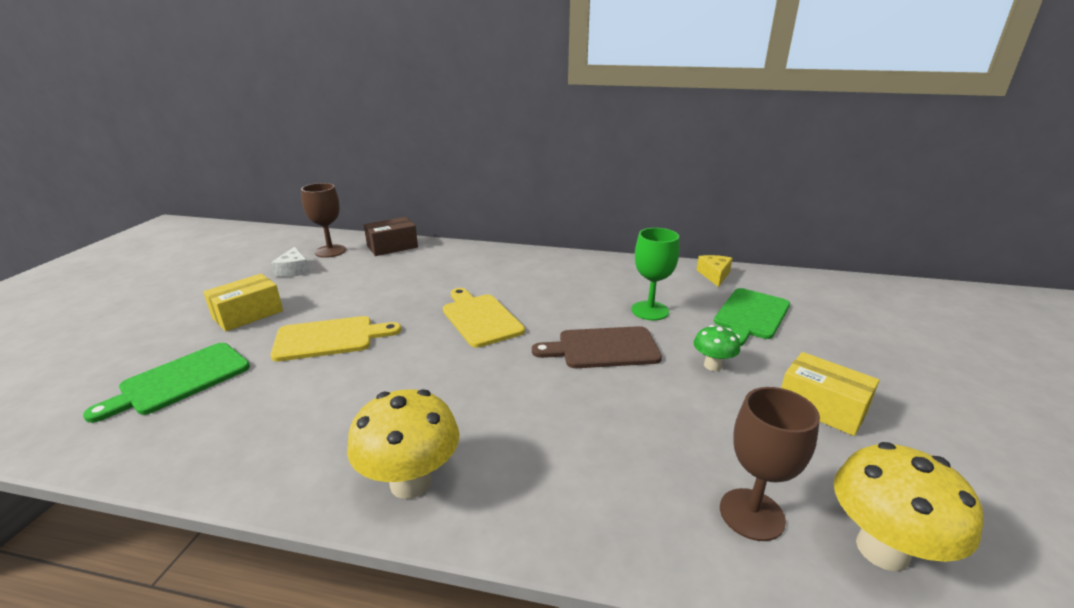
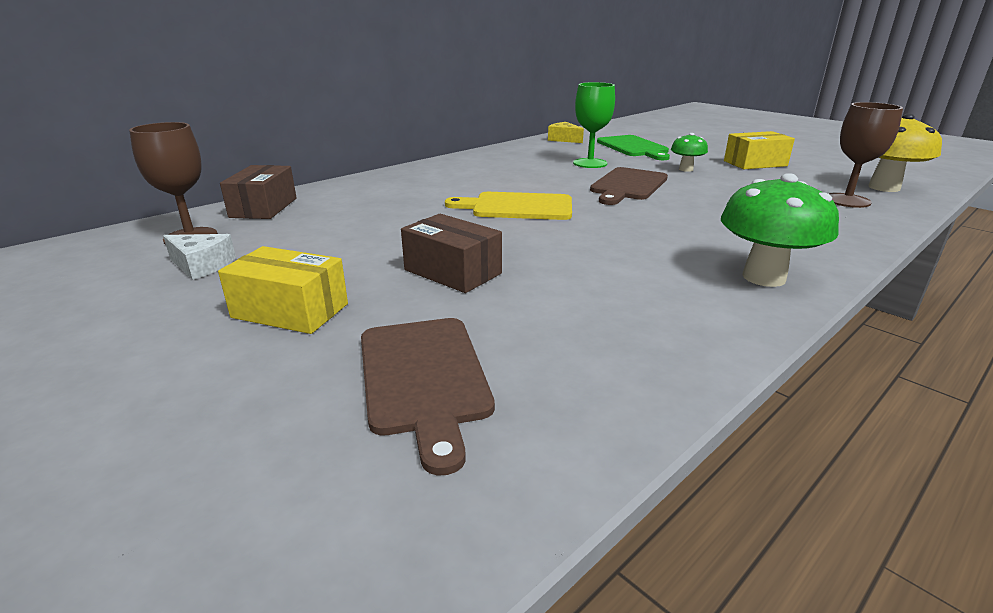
camera: 55 degrees left, 0 degrees up
(180, 380) = (423, 378): green cutting board -> brown cutting board
(248, 314) = (290, 311): yellow box -> yellow box turned 60 degrees counterclockwise
(329, 338) = (452, 272): yellow cutting board -> brown box
(410, 482) = (763, 277): yellow mushroom -> green mushroom

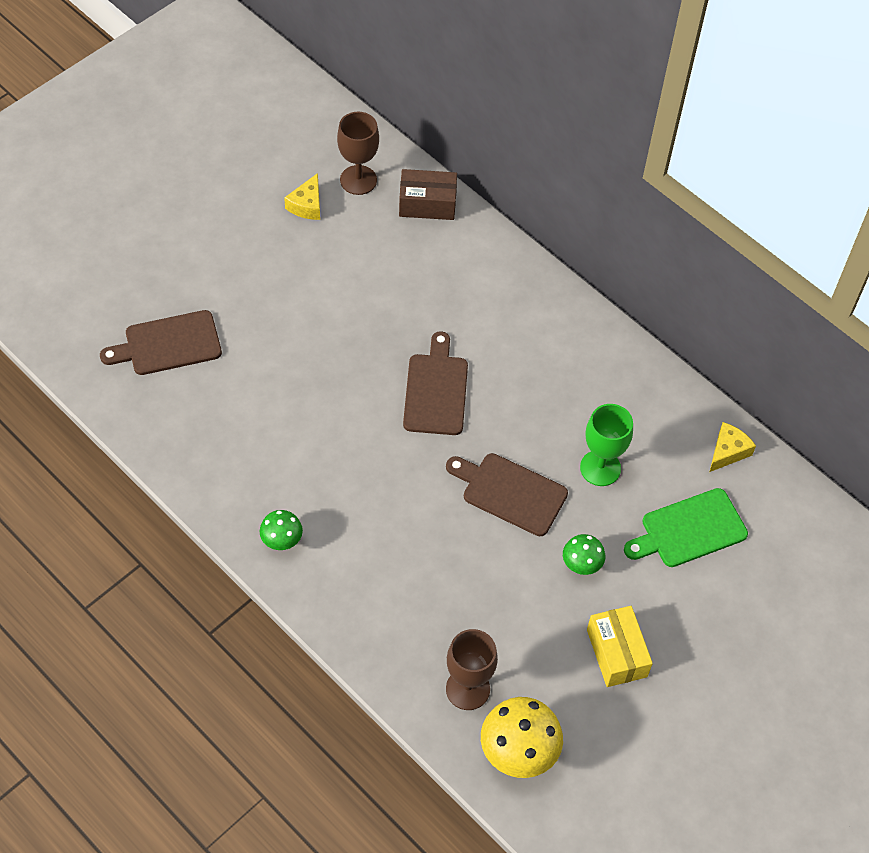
camera: 85 degrees right, 30 degrees up
(201, 265) = (307, 205): white cheese -> yellow cheese
(290, 311) = (241, 271): yellow box -> none
(452, 272) = (294, 348): brown box -> none
(517, 207) = (436, 390): yellow cutting board -> brown cutting board
(763, 277) = (282, 541): green mushroom -> green mushroom, size x0.56

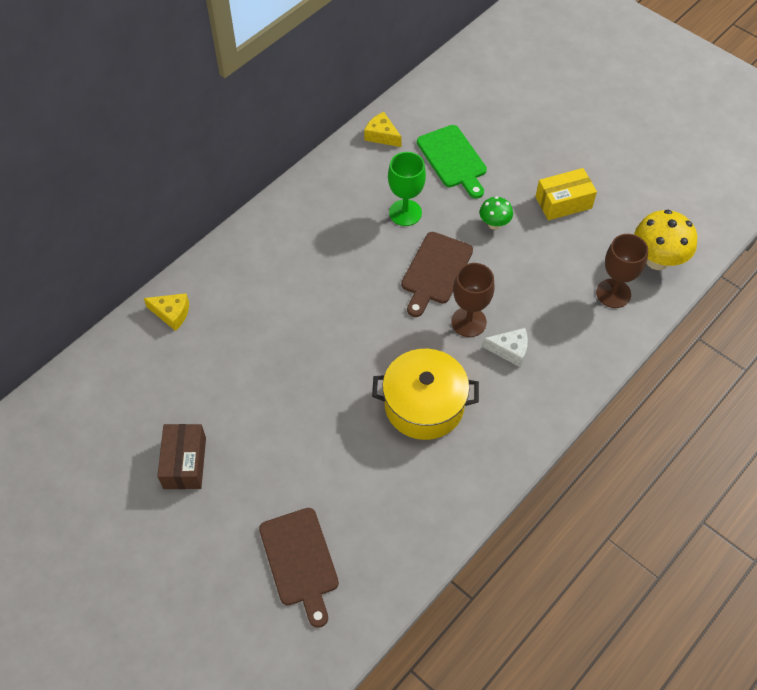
camera: 90 degrees left, 0 degrees up
(282, 541) = (506, 435): green mushroom -> none
(307, 205) = (125, 449): yellow cheese -> yellow cheese (171, 313)
(328, 464) = (424, 405): none -> yellow pot
(358, 180) = (95, 405): brown goblet -> brown goblet (468, 322)
(393, 559) = (510, 350): none -> white cheese
(427, 204) = (128, 345): brown box -> brown box (184, 463)
(436, 390) = (339, 327): brown cutting board -> none

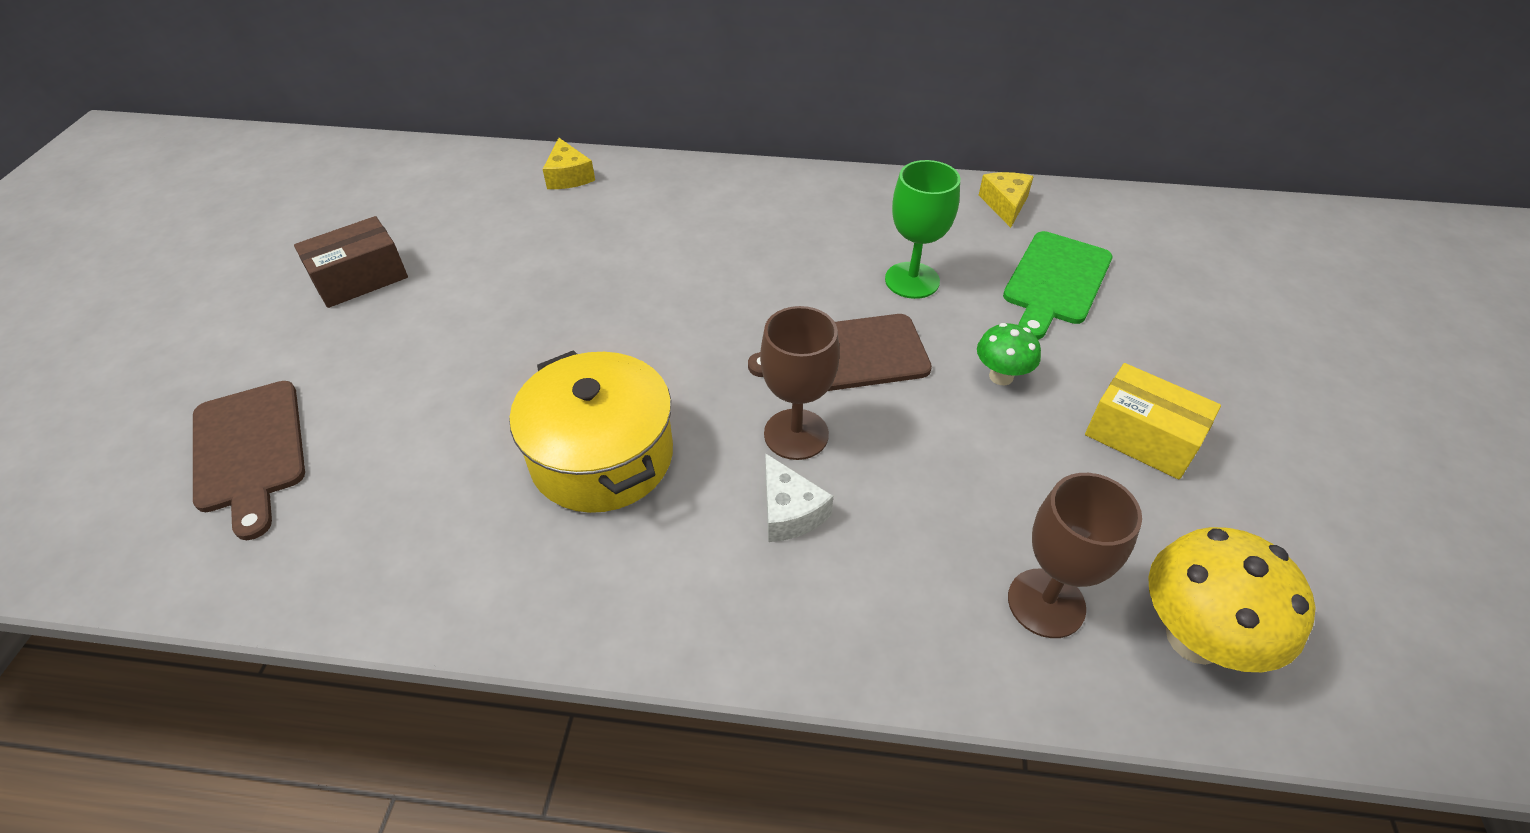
camera: 55 degrees right, 10 degrees down
(300, 561) = (249, 451): brown cutting board -> brown cutting board turned 60 degrees counterclockwise

